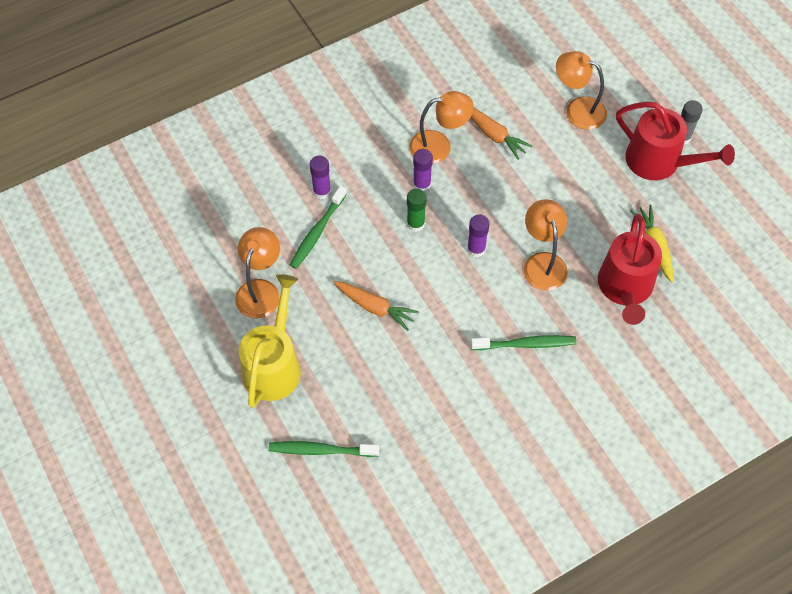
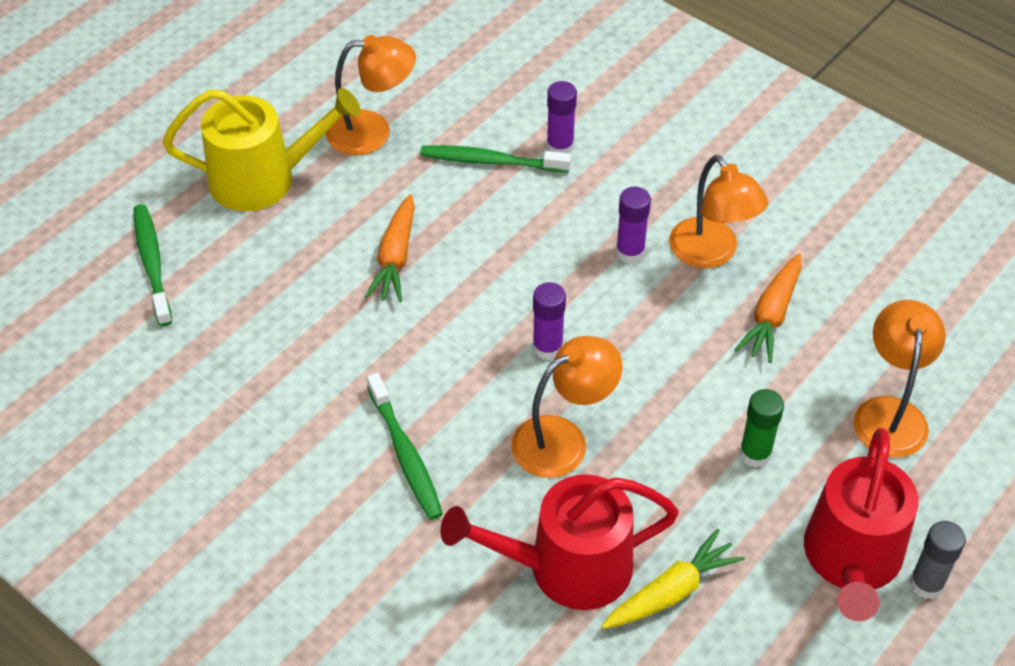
camera: 70 degrees right, 10 degrees down
(415, 224) = (557, 264): green glue stick -> green glue stick (755, 454)

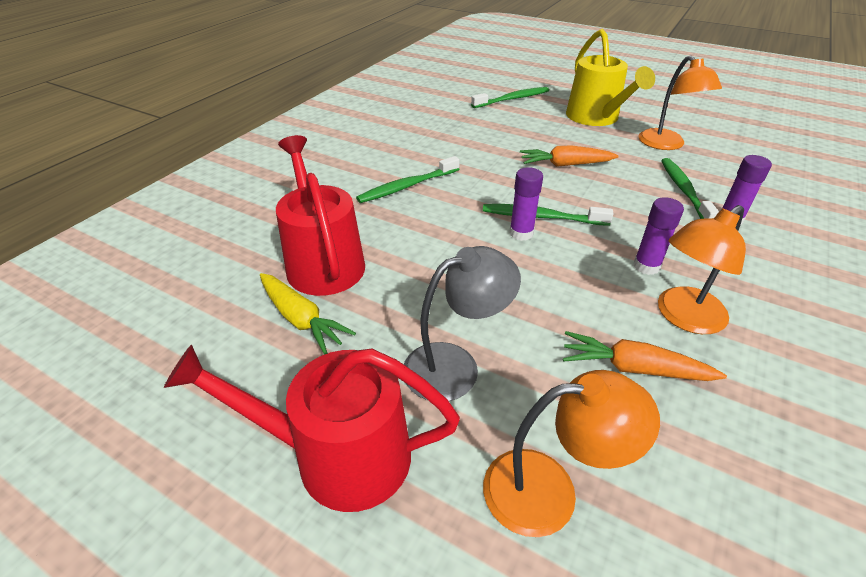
camera: 80 degrees right, 10 degrees down
(517, 318) = (541, 217): none -> green toothbrush
(563, 439) = (438, 249): orange lamp -> none
(755, 454) = (455, 365): green glue stick -> grey lamp
(926, 584) = (308, 539): grey glue stick -> none

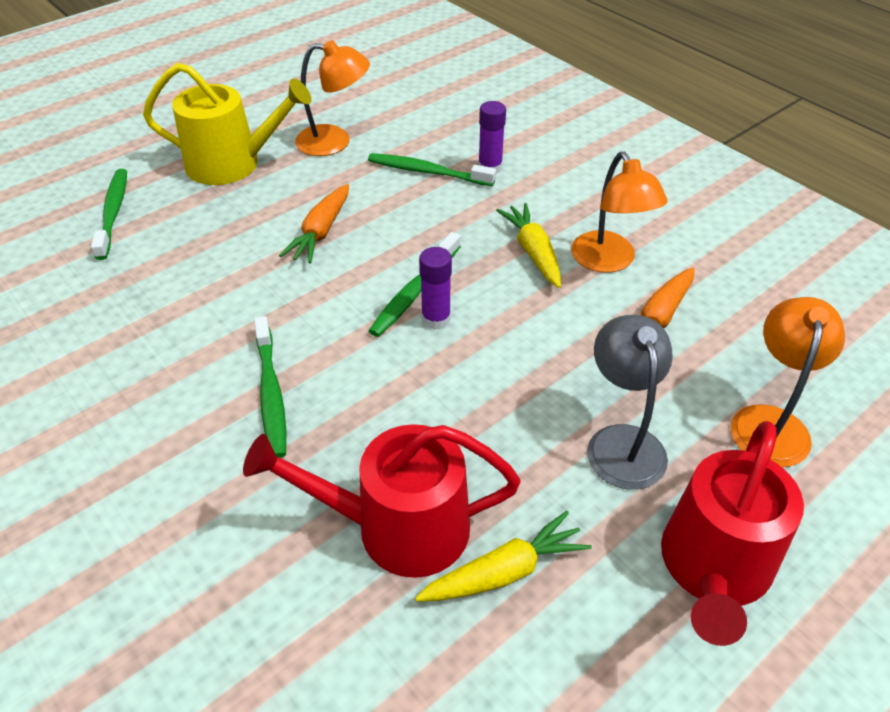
camera: 70 degrees left, 5 degrees up
(646, 266) = (533, 252): purple glue stick -> yellow carrot

